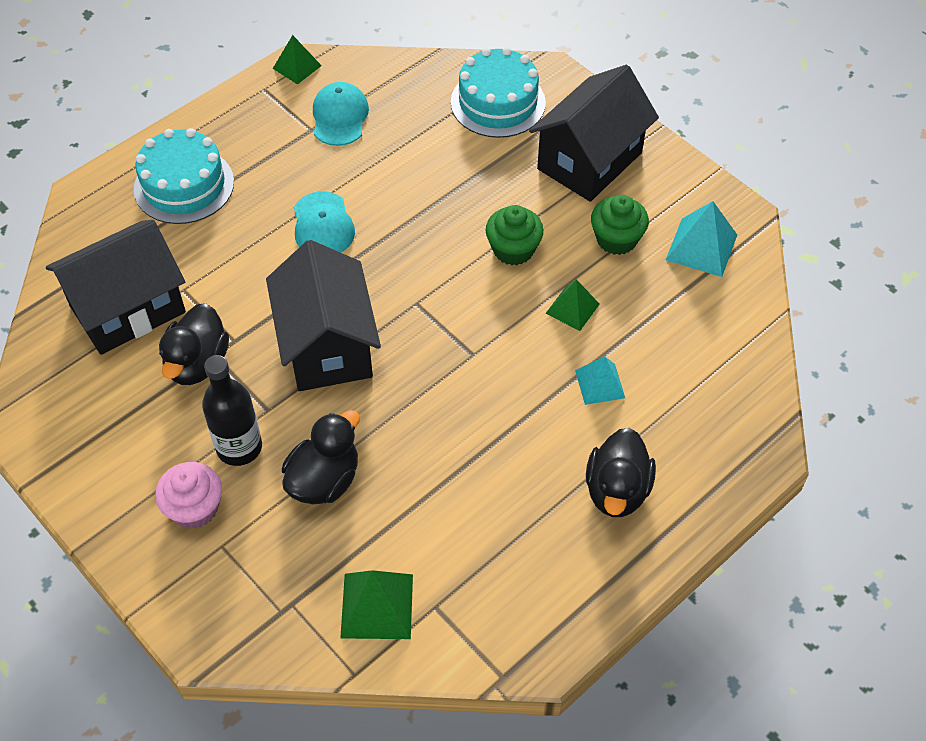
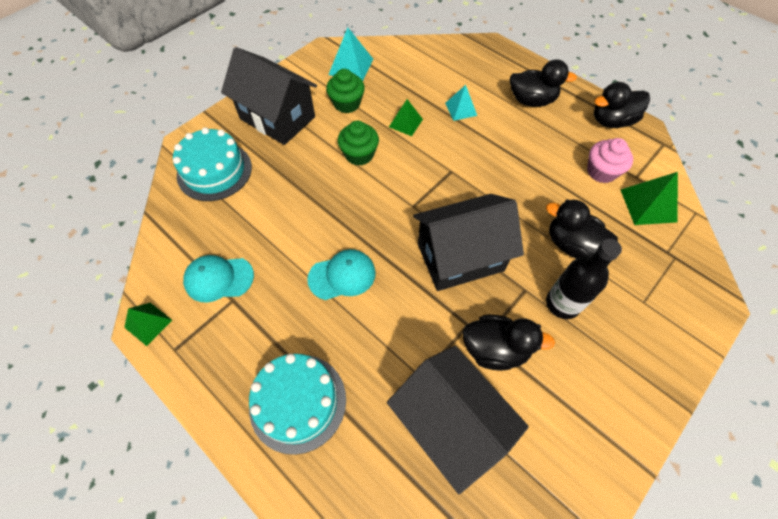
camera: 95 degrees left, 5 degrees up
(194, 508) = (622, 326): pink cupcake -> pink cupcake (601, 171)
(562, 606) = (611, 121): none -> black duck

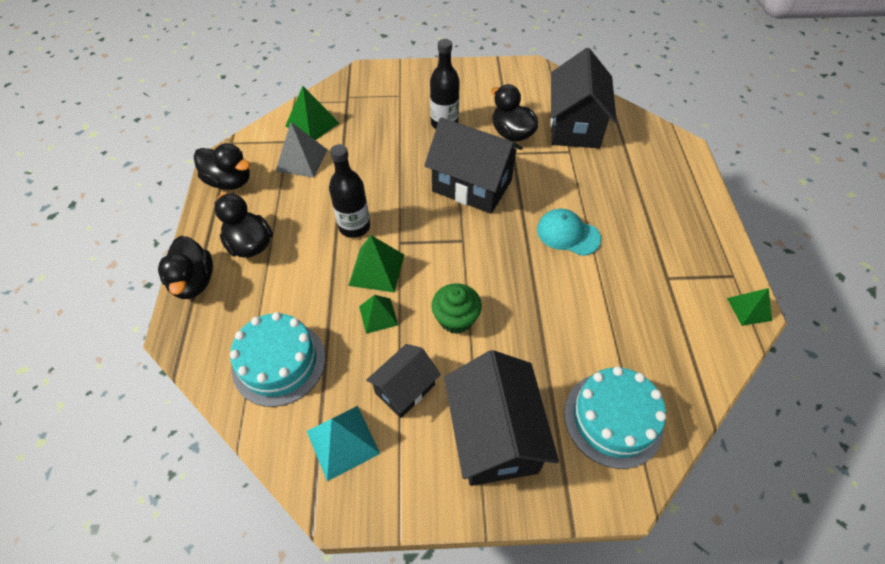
camera: 135 degrees left, 5 degrees down
(219, 279) = (670, 302): turquoise cap -> none
(298, 402) = (658, 189): turquoise cake -> turquoise cake (279, 362)
(347, 104) = (405, 389): green cupcake -> black house
(441, 144) = (376, 270): none -> green pyramid
(461, 109) = (314, 287): turquoise pyramid -> none
(493, 157) = (354, 227): none -> black bottle
(571, 245) = (393, 141): black duck -> black duck (194, 282)
(601, 171) = (301, 160): pink cupcake -> grey pyramid

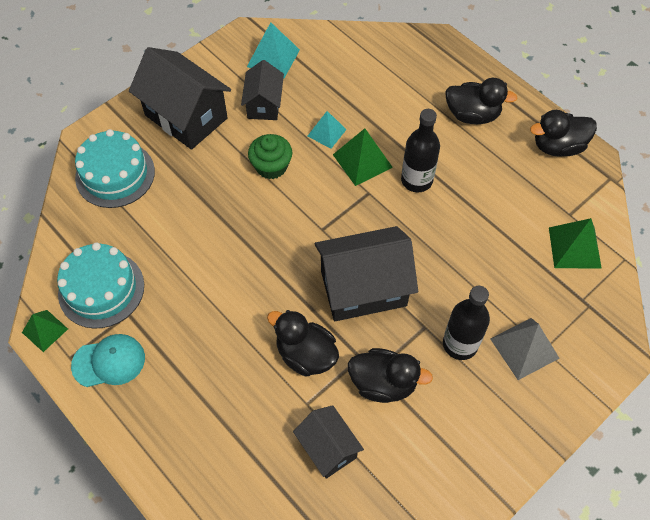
camera: 140 degrees right, 5 degrees up
(194, 282) = (472, 69): black duck -> black duck (305, 355)
(279, 362) = (357, 67): turquoise cake -> turquoise cake (101, 289)
(301, 160) = (532, 205): grey pyramid -> grey pyramid (524, 348)
(378, 315) = (326, 132): green pyramid -> turquoise pyramid
(568, 234) = (240, 298): turquoise cap -> turquoise cap (109, 362)
(574, 126) = (328, 448): black house -> black house, size x0.58

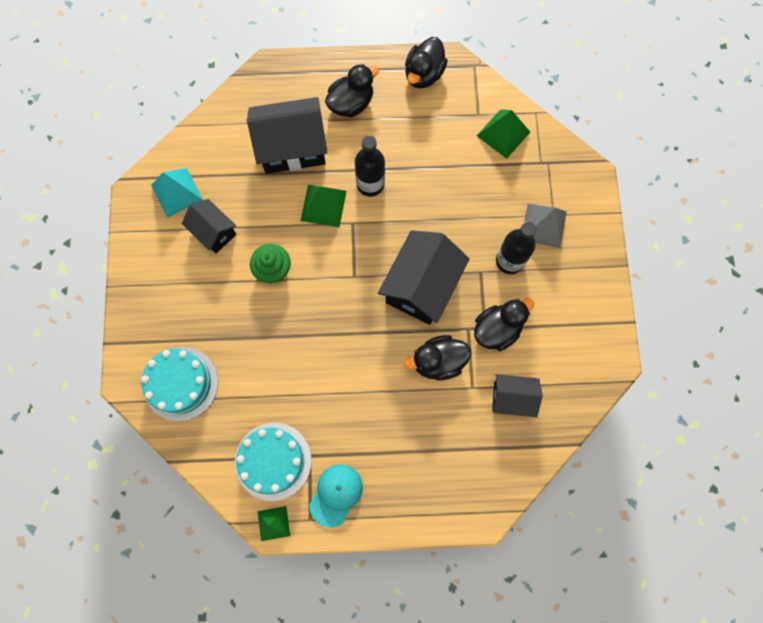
camera: 50 degrees left, 15 degrees up
(186, 117) = (174, 295): black house -> black house (292, 148)
(326, 132) = (278, 209): turquoise pyramid -> none

